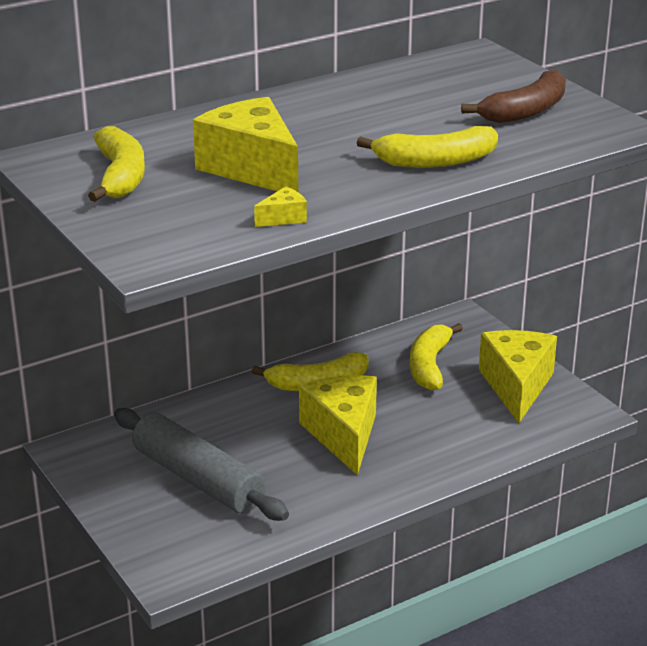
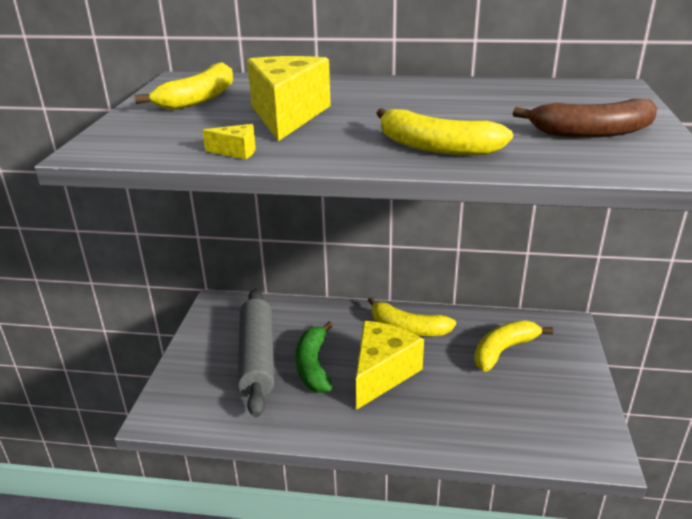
camera: 40 degrees right, 0 degrees up
(267, 459) = (313, 366): none -> green banana
(517, 386) = (558, 399): yellow cheese -> none

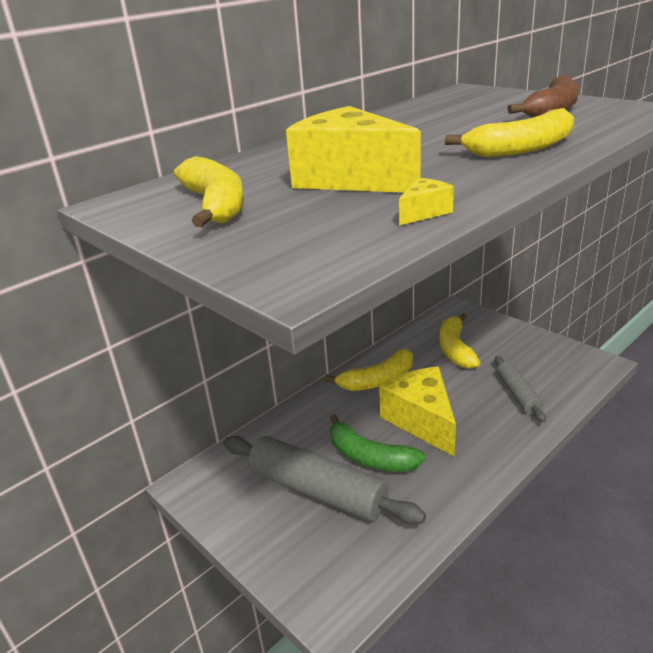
camera: 50 degrees left, 0 degrees up
(481, 415) = (517, 394): none -> grey rolling pin

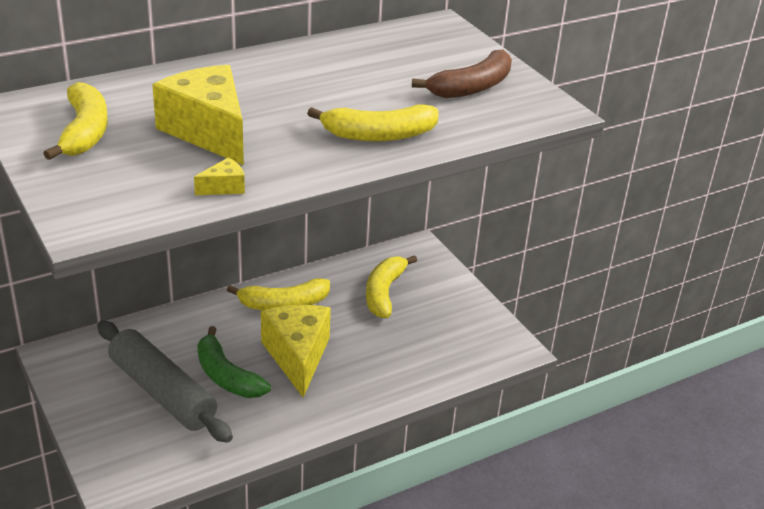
camera: 10 degrees right, 5 degrees up
(517, 394) = (408, 357): grey rolling pin -> none

